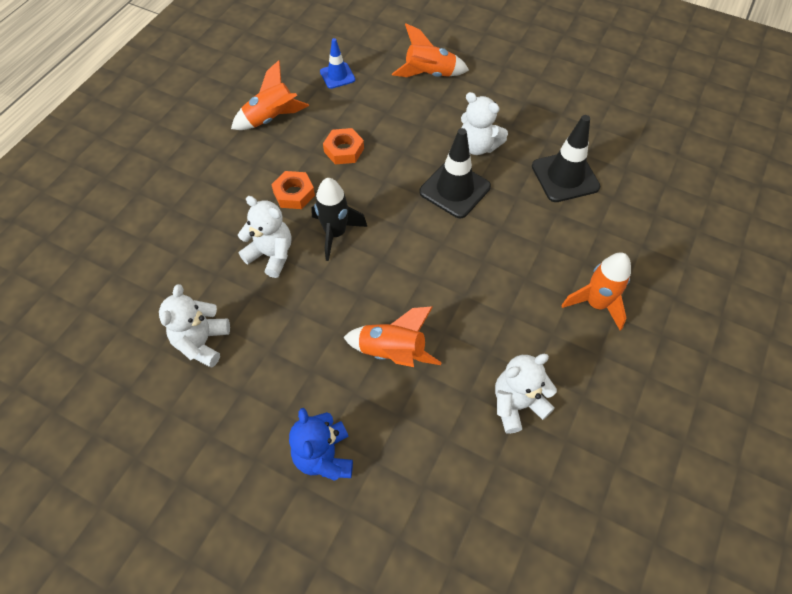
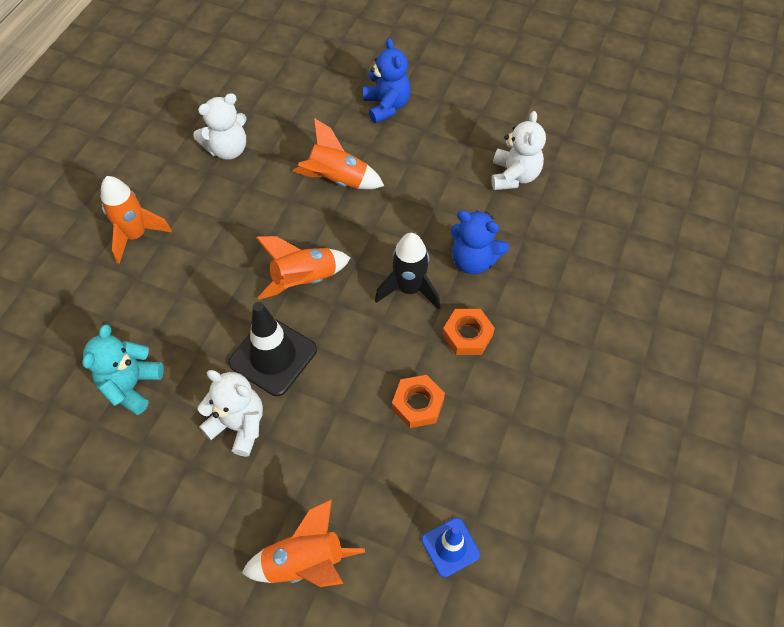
camera: 175 degrees right, 0 degrees up
(271, 119) = (528, 450): orange rocket -> orange rocket (304, 280)
(271, 255) = (473, 260): white teddy bear -> blue teddy bear
(565, 176) = (131, 385): black traffic cone -> turquoise teddy bear

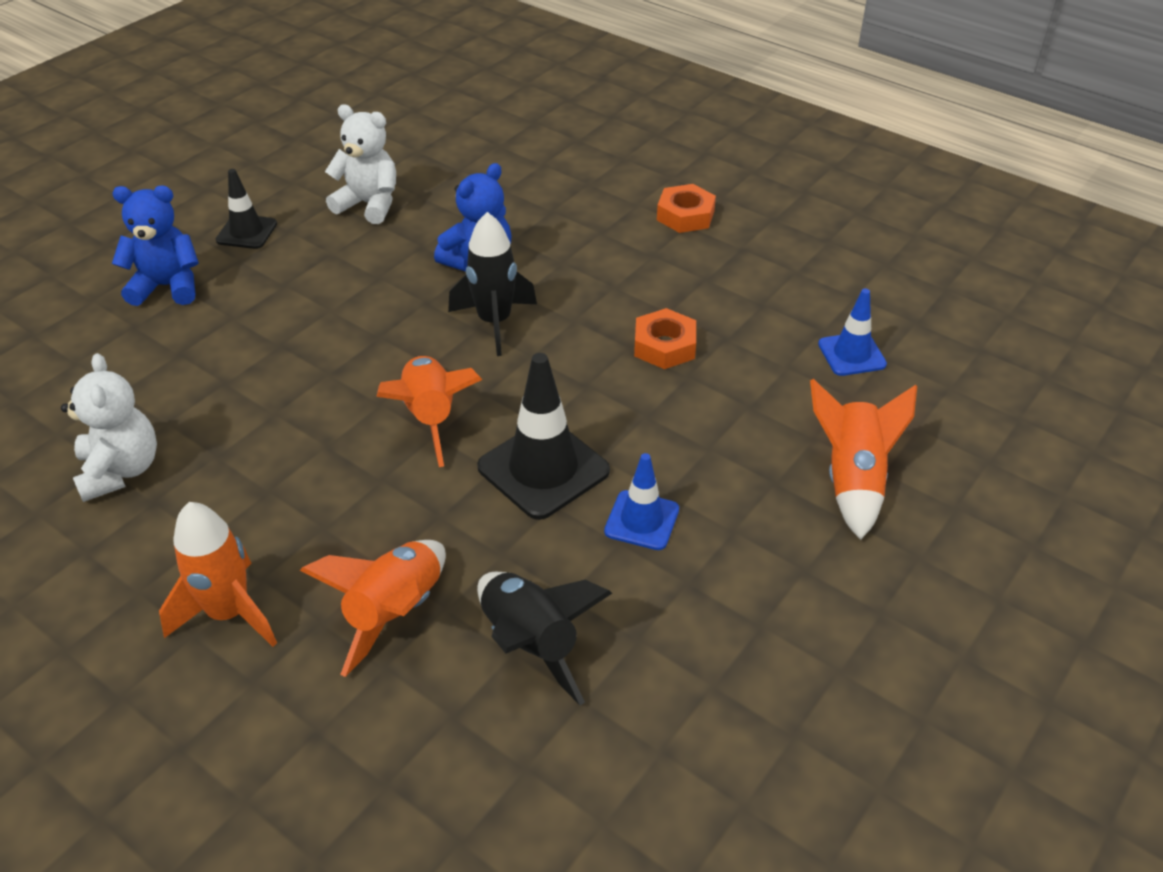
camera: 75 degrees left, 15 degrees down
(131, 385) = (531, 644): turquoise teddy bear -> black rocket
(238, 425) = (642, 520): white teddy bear -> blue traffic cone
(337, 180) = (271, 357): orange rocket -> orange rocket (395, 613)
(455, 122) = (246, 232): none -> black traffic cone
(467, 335) = (584, 288): orange nut -> orange nut (685, 215)

